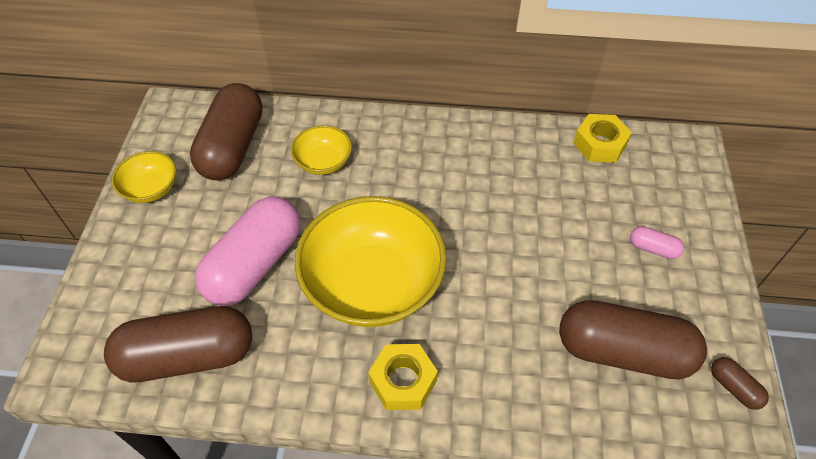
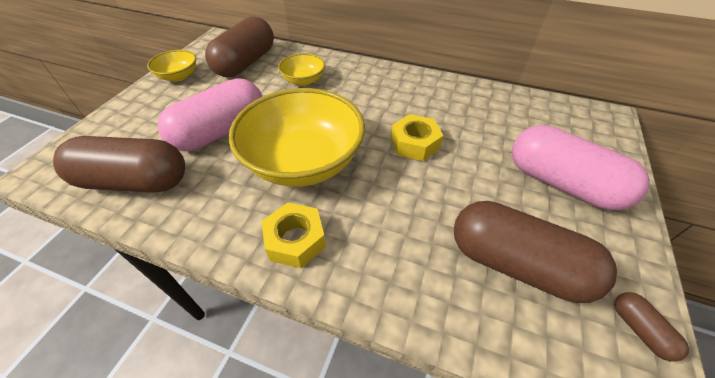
camera: 15 degrees right, 5 degrees down
(599, 144) = (525, 103): yellow nut -> yellow nut (414, 143)
(653, 248) = (562, 183): pink capsule -> pink capsule, size x2.39

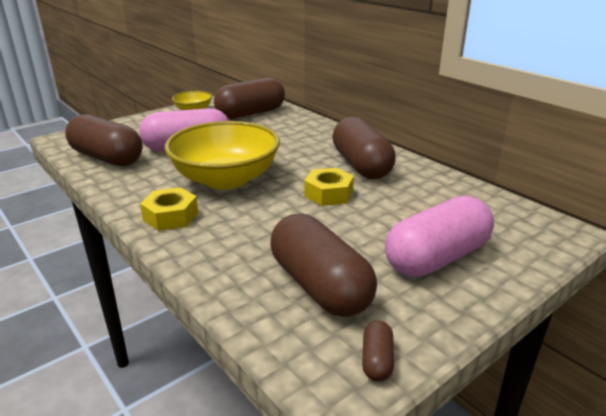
camera: 30 degrees right, 20 degrees down
(303, 80) = (283, 133): yellow bowl -> none
(408, 98) = (361, 165): none -> brown capsule
(562, 183) = (437, 258): pink capsule -> pink capsule turned 75 degrees clockwise

